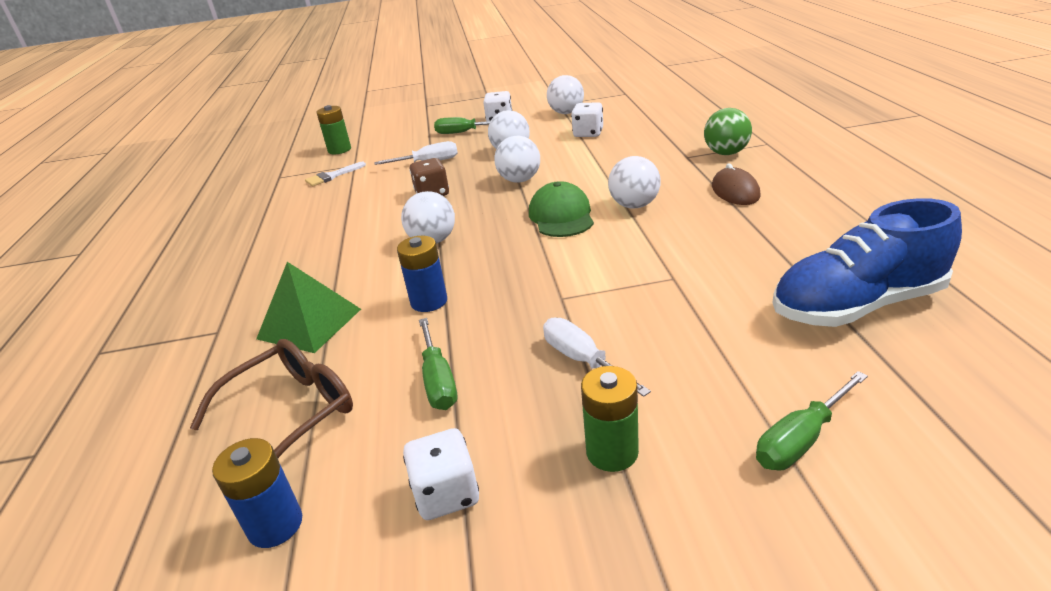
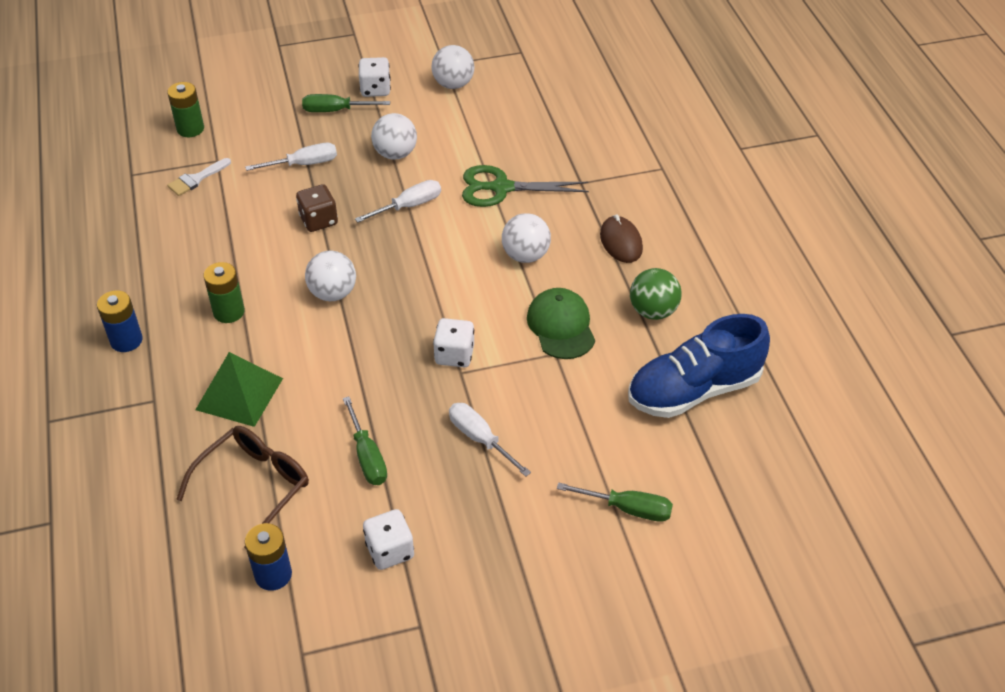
camera: 10 degrees left, 15 degrees up
(429, 301) = (344, 372): blue battery -> blue battery (126, 340)
(519, 180) = (409, 206): white ball -> white screwdriver
(561, 216) = (456, 266): green cap -> green cap (561, 326)
(588, 133) = (479, 129): white dice -> white dice (454, 355)
(609, 164) = (501, 188): none -> green scissors
(612, 452) = (502, 518): green battery -> green battery (229, 312)
(726, 153) = (620, 180): green ball -> green ball (653, 311)
(800, 440) = (628, 509): green screwdriver -> green screwdriver turned 120 degrees counterclockwise

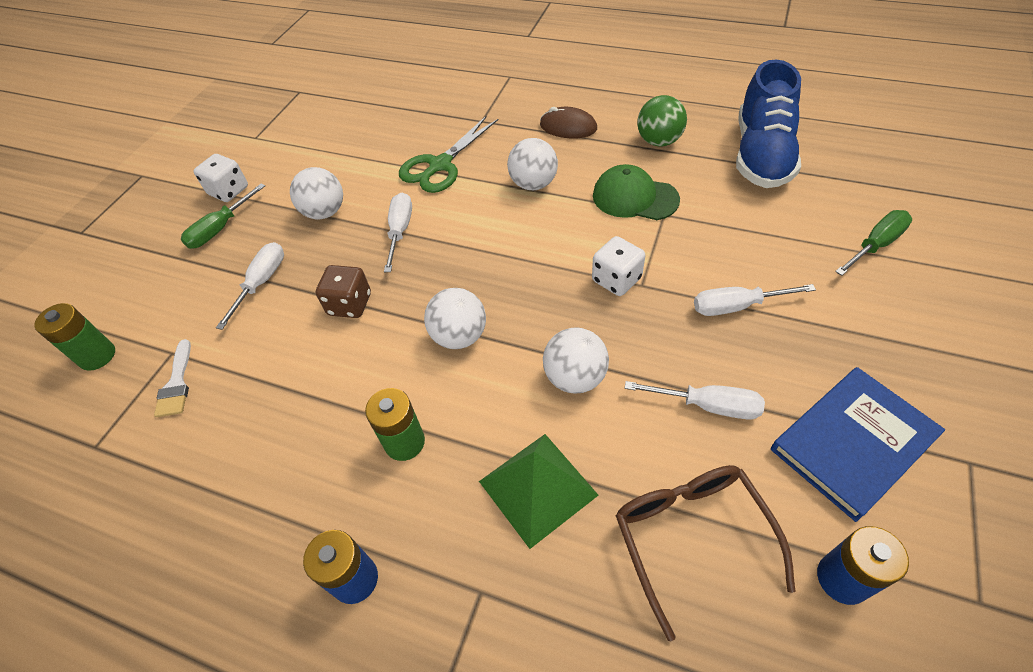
camera: 50 degrees left, 5 degrees up
(367, 457) = (709, 406): green screwdriver -> white screwdriver
(390, 550) = (852, 443): white dice -> blue book
(453, 84) = (286, 142): white ball -> white ball (575, 377)

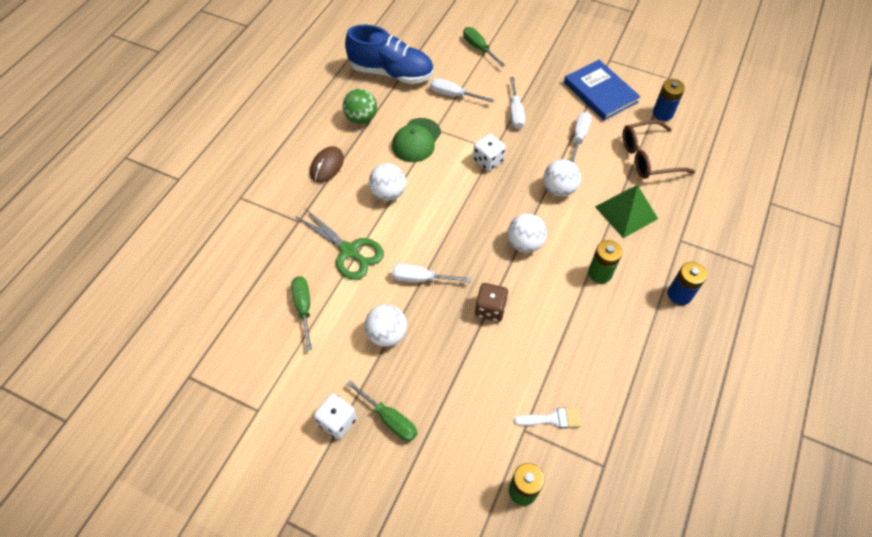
camera: 90 degrees left, 5 degrees up
(262, 282) = (459, 373): white screwdriver -> white screwdriver (453, 95)
(366, 145) = (303, 307): none -> green screwdriver

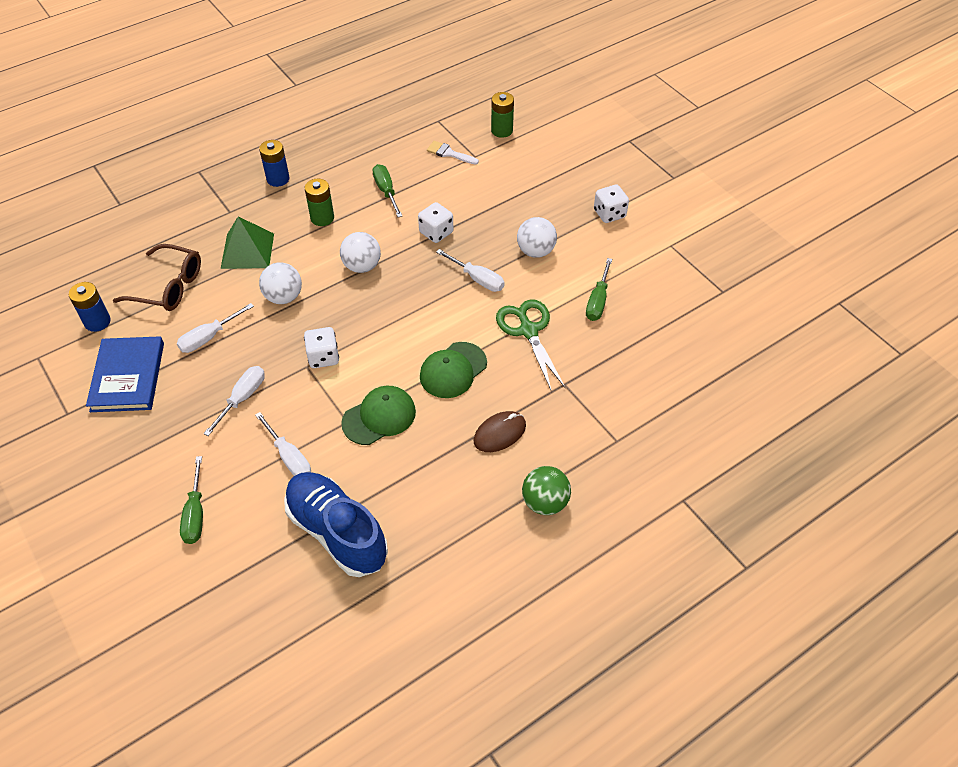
camera: 150 degrees left, 5 degrees down
(361, 118) = (422, 479): green ball -> green ball (545, 502)
(388, 193) = (453, 370): white ball -> green cap
(390, 419) = (568, 199): green screwdriver -> green screwdriver (386, 191)
(490, 309) = (436, 232): brown dice -> white dice

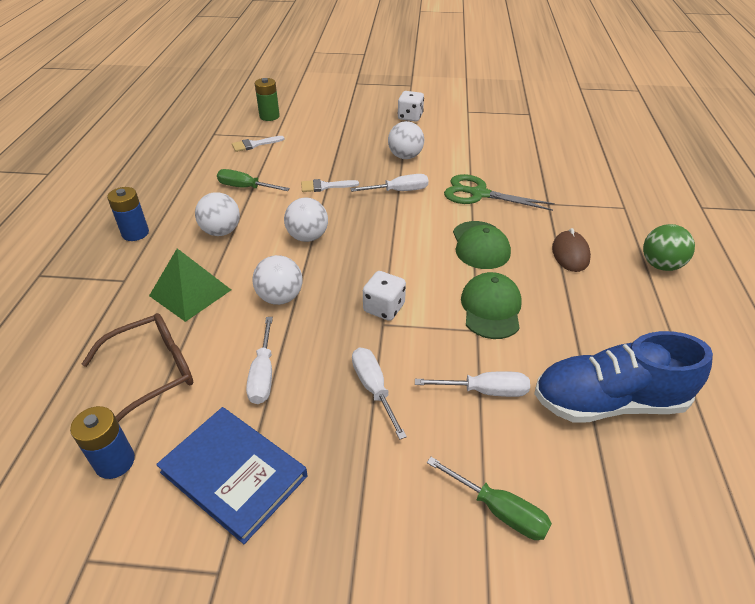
camera: 50 degrees left, 10 degrees down
(322, 218) = (221, 231): green battery -> white ball
(436, 232) = (325, 186): white dice -> white brush
(597, 301) = (484, 156): green screwdriver -> none

